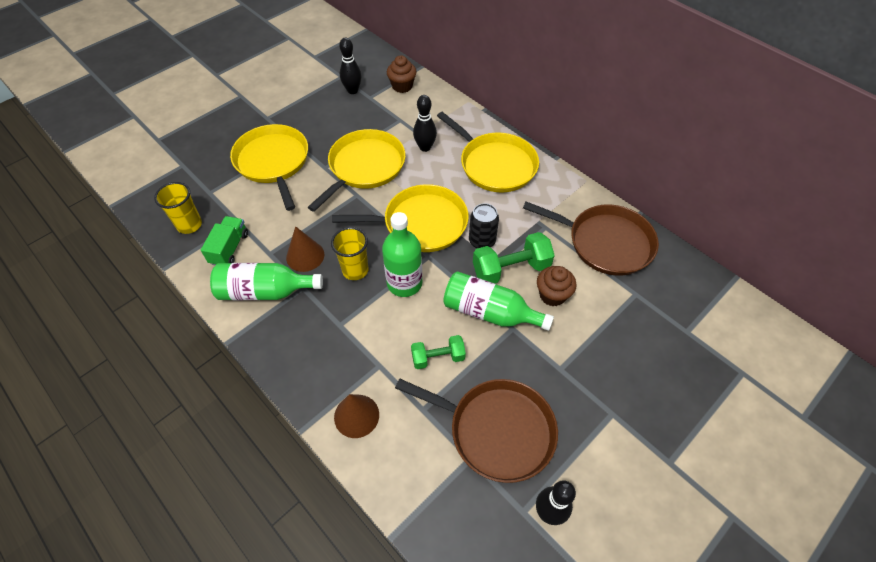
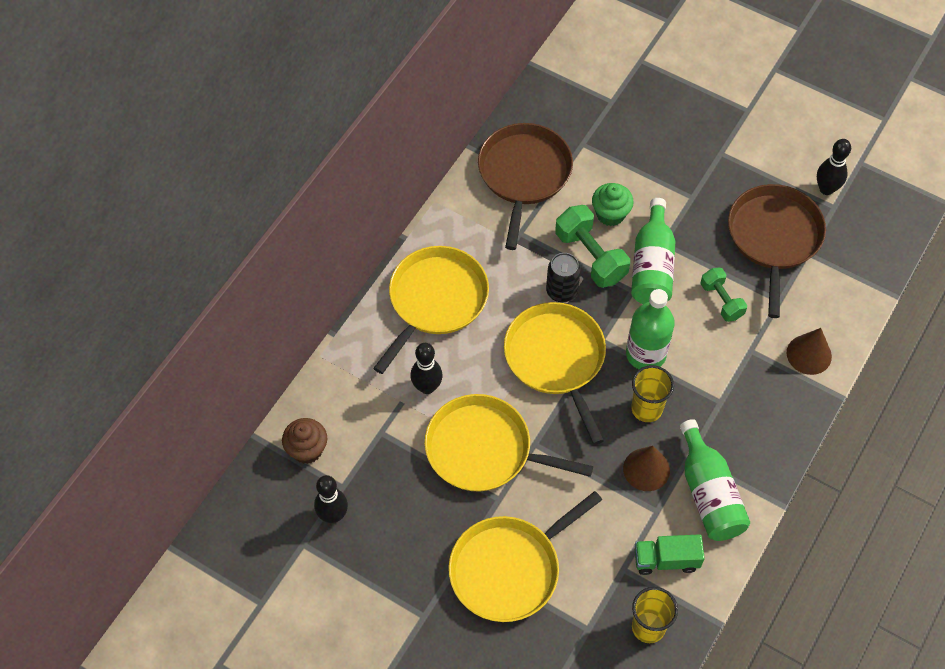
camera: 105 degrees left, 5 degrees up
(552, 295) = (610, 214): brown cupcake -> green cupcake

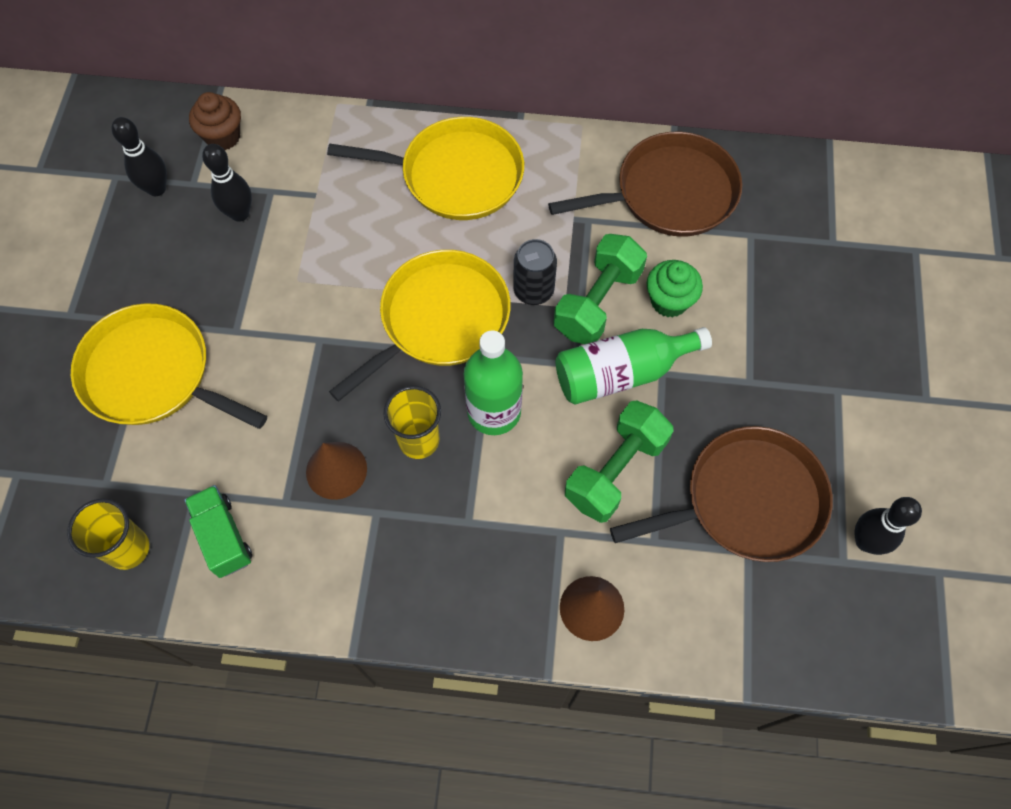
camera: 65 degrees right, 5 degrees up
(427, 387) = (344, 210): black bowling pin -> black bowling pin (240, 214)
(484, 450) = (290, 293): yellow pan -> none
(708, 493) = (333, 554): green bottle -> none
(721, 301) = (615, 470): green dumbbell -> green dumbbell, size x1.59

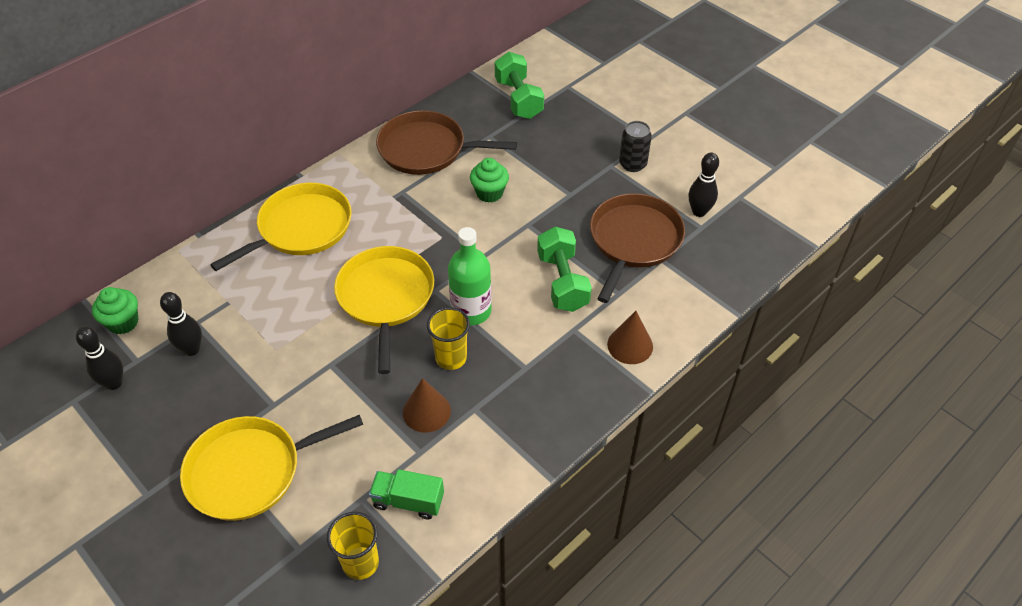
camera: 50 degrees left, 15 degrees down
(223, 137) = (123, 322): brown cupcake -> green cupcake
(533, 290) = (417, 244): black can -> black can (632, 164)
(597, 302) = (456, 222): green dumbbell -> green dumbbell (518, 99)
(622, 373) = (509, 240): green bottle -> none
(669, 193) = (427, 149): brown pan -> brown pan turned 105 degrees counterclockwise

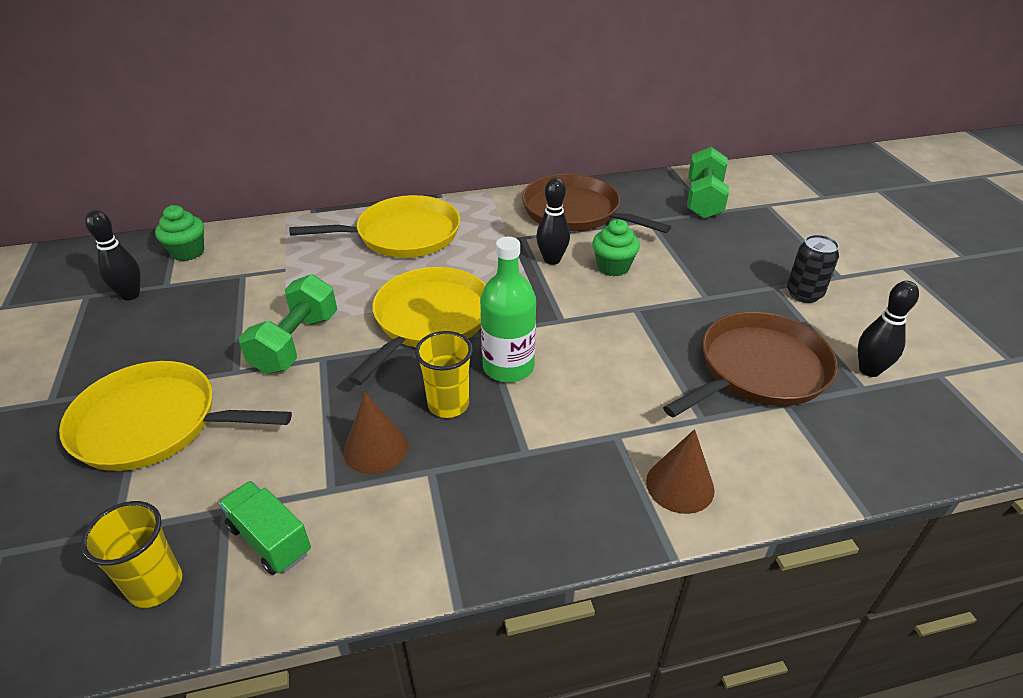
camera: 30 degrees right, 10 degrees down
(191, 349) = (217, 294): black bowling pin -> black bowling pin (552, 260)
(562, 282) = (637, 379): green dumbbell -> green dumbbell (296, 343)

